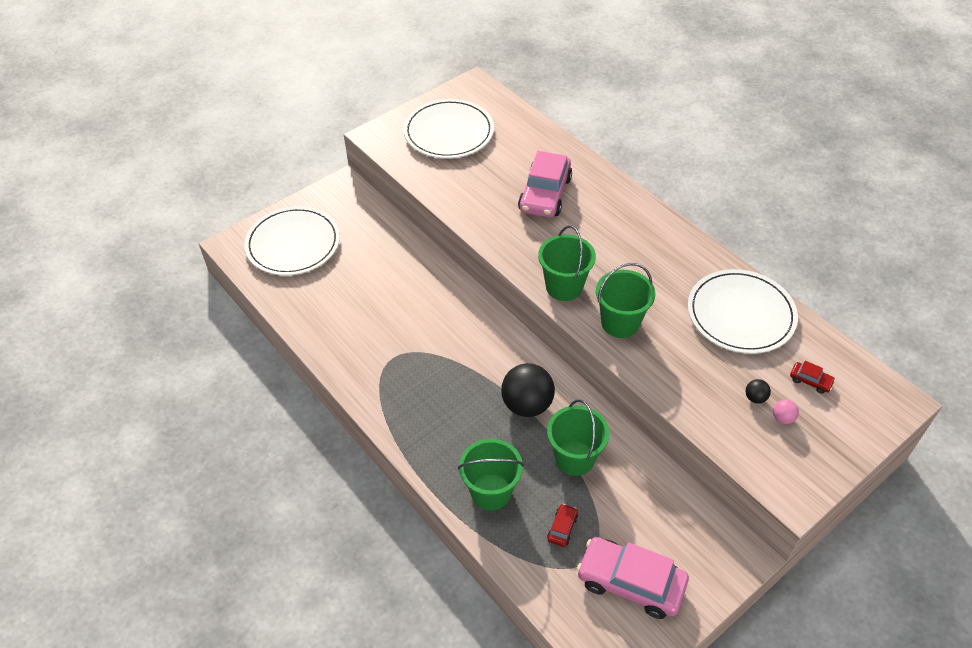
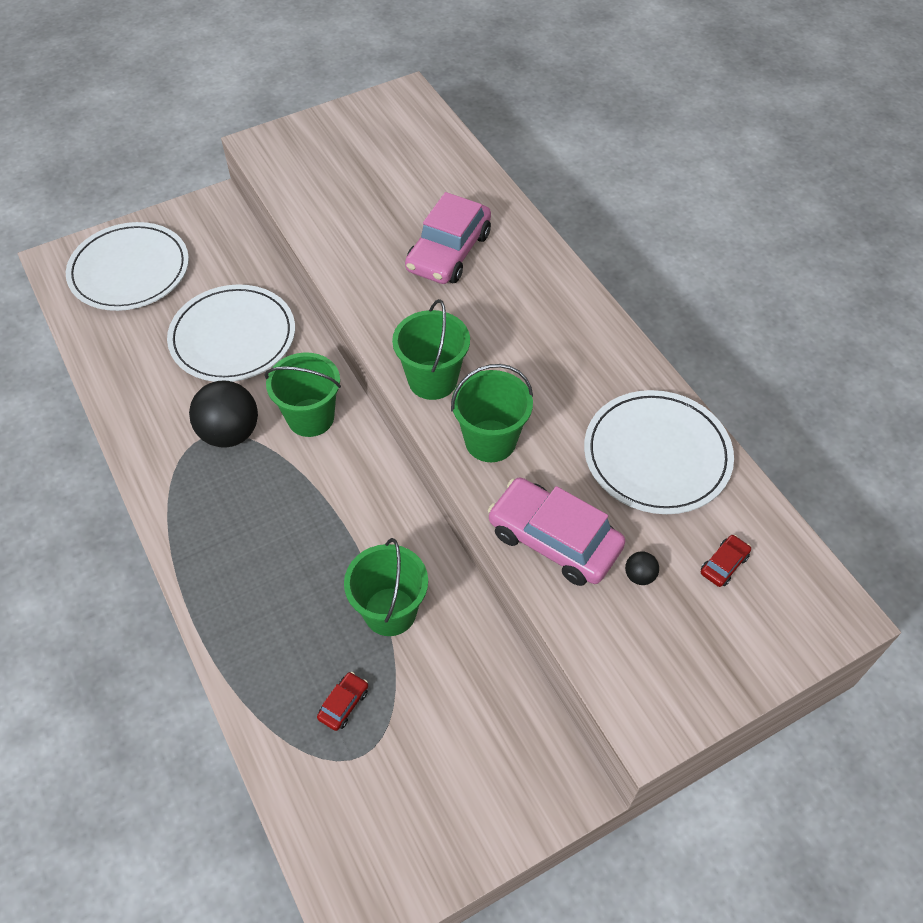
camera: 10 degrees right, 5 degrees up
(449, 132) = (353, 153): white plate -> white plate (233, 337)
(491, 492) = (268, 638): green bucket -> green bucket (310, 417)
(527, 405) = (351, 528): black ball -> black ball (230, 433)
(630, 582) = (409, 796): pink car -> pink car (554, 540)
(782, 418) = (668, 611): pink ball -> none
(810, 381) = (724, 564): red car -> red car turned 90 degrees counterclockwise

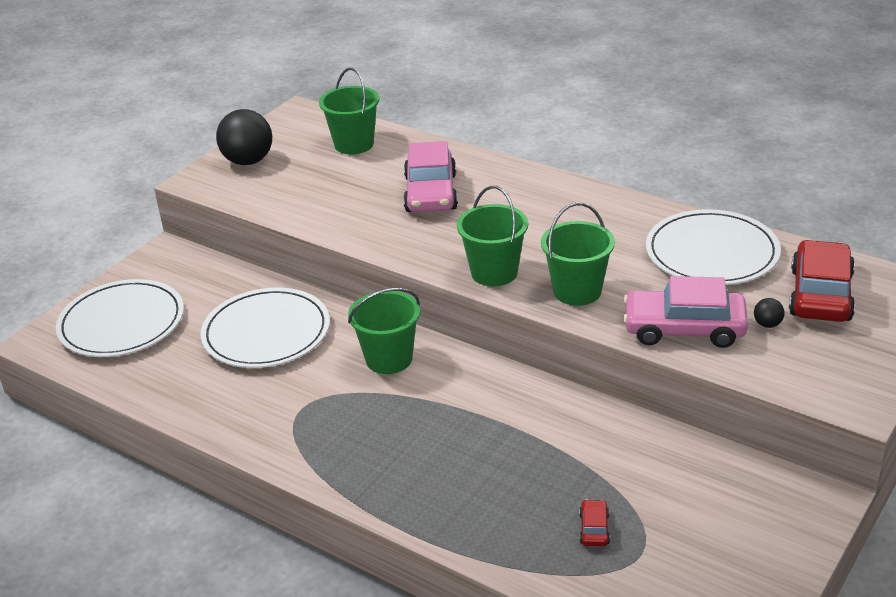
camera: 25 degrees left, 20 degrees down
(230, 433) = (324, 396): black ball -> black ball (248, 161)
(390, 611) = (576, 454): green bucket -> green bucket (354, 144)
(724, 564) = (820, 294): red car -> red car, size x2.32

